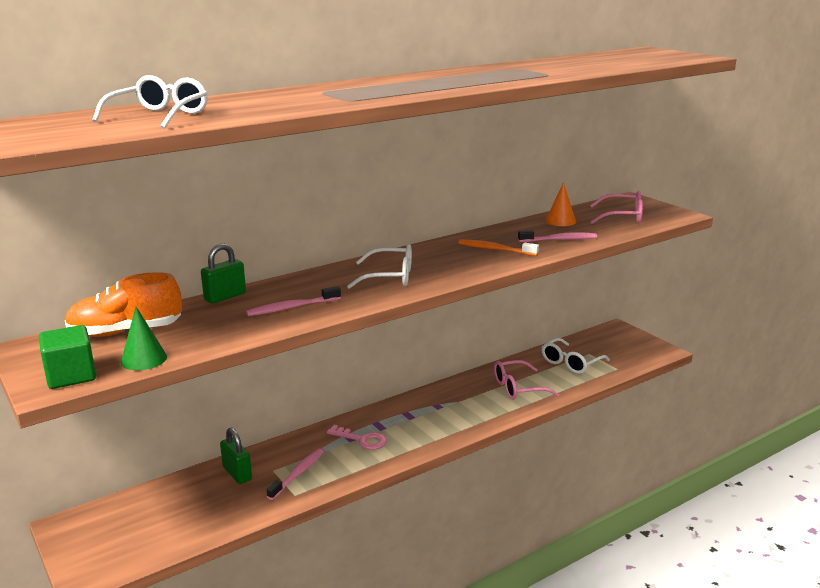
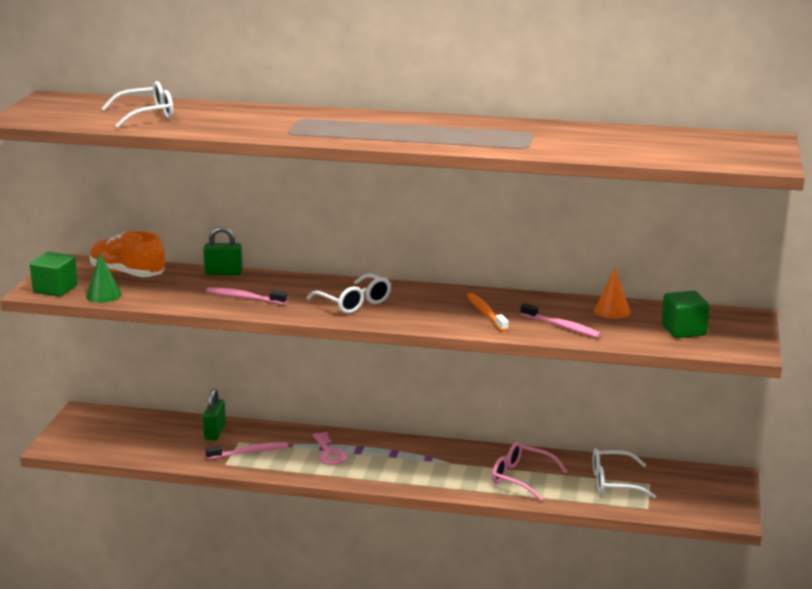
camera: 45 degrees right, 0 degrees up
(623, 217) = (683, 330): pink glasses -> green cube

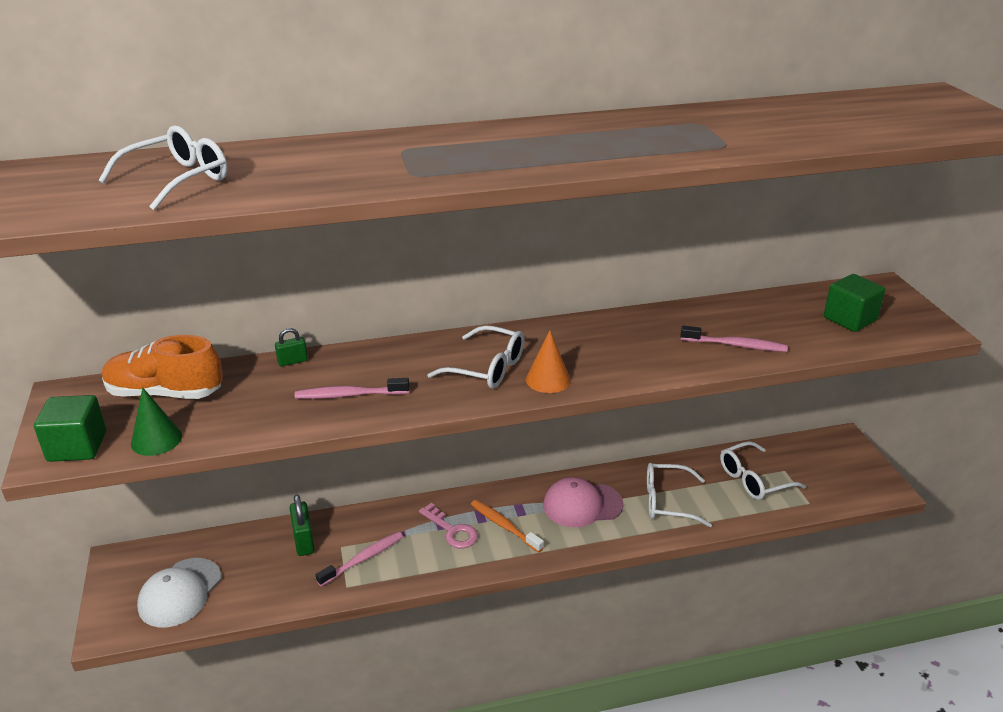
camera: 25 degrees left, 10 degrees up
(110, 439) = (180, 592): none -> white cap
(223, 273) = (292, 361): green padlock -> green padlock, size x0.61
(447, 463) = (582, 505): none -> pink cap
(486, 313) = (642, 346): orange toothbrush -> orange toothbrush (504, 526)
(521, 478) = (667, 502): pink glasses -> white glasses
(612, 311) = (759, 311): orange cone -> orange cone (548, 379)

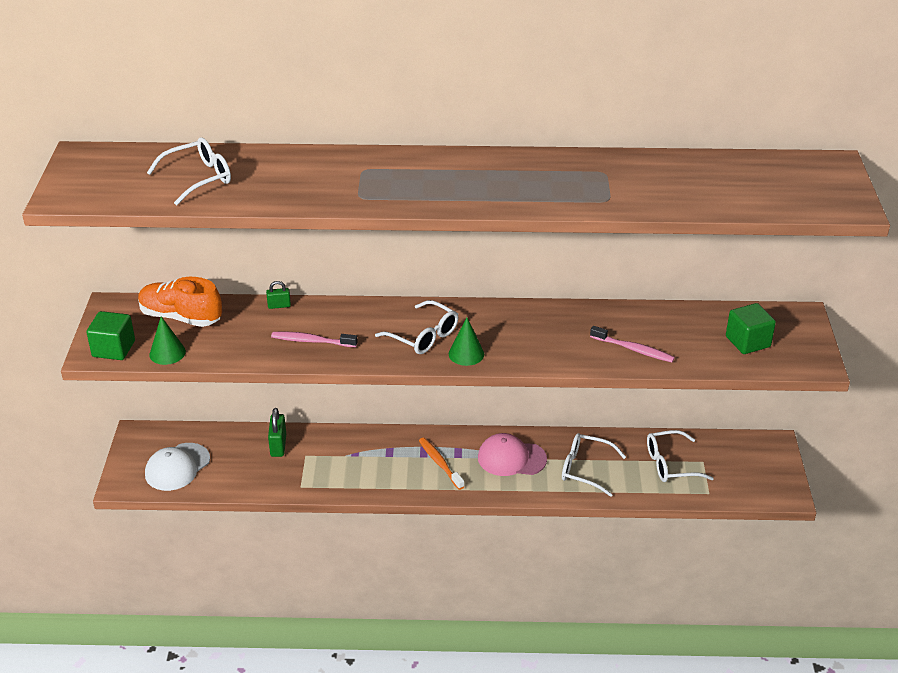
camera: 15 degrees right, 5 degrees up
(363, 559) = (320, 468): pink toothbrush -> none
(452, 530) = (396, 459): pink key -> none
(548, 379) = (466, 354): orange cone -> green cone

